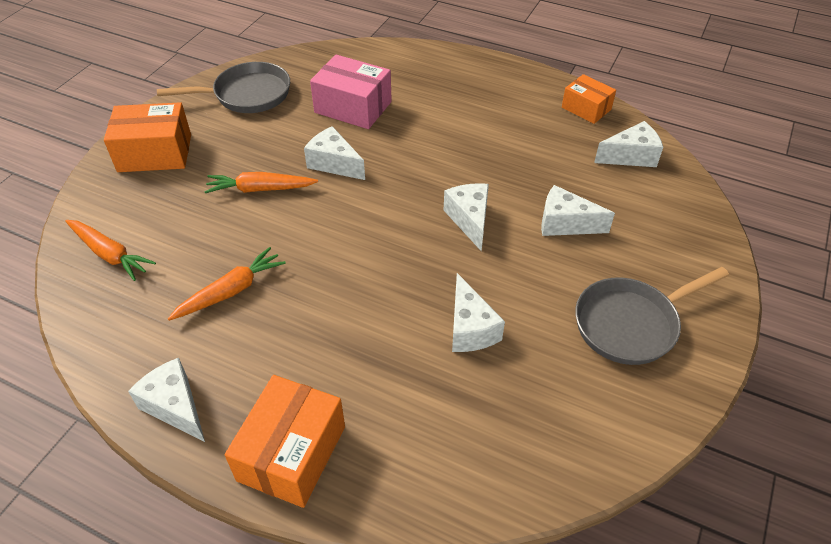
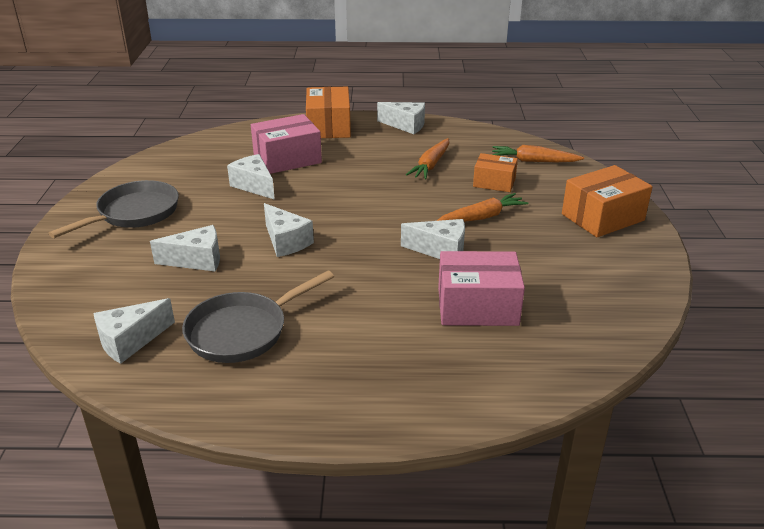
camera: 155 degrees right, 15 degrees down
(247, 95) = (601, 287): grey pan -> grey pan (242, 331)
(402, 377) = (287, 159): none -> pink box
(586, 108) = (192, 389): orange box -> orange box (494, 182)

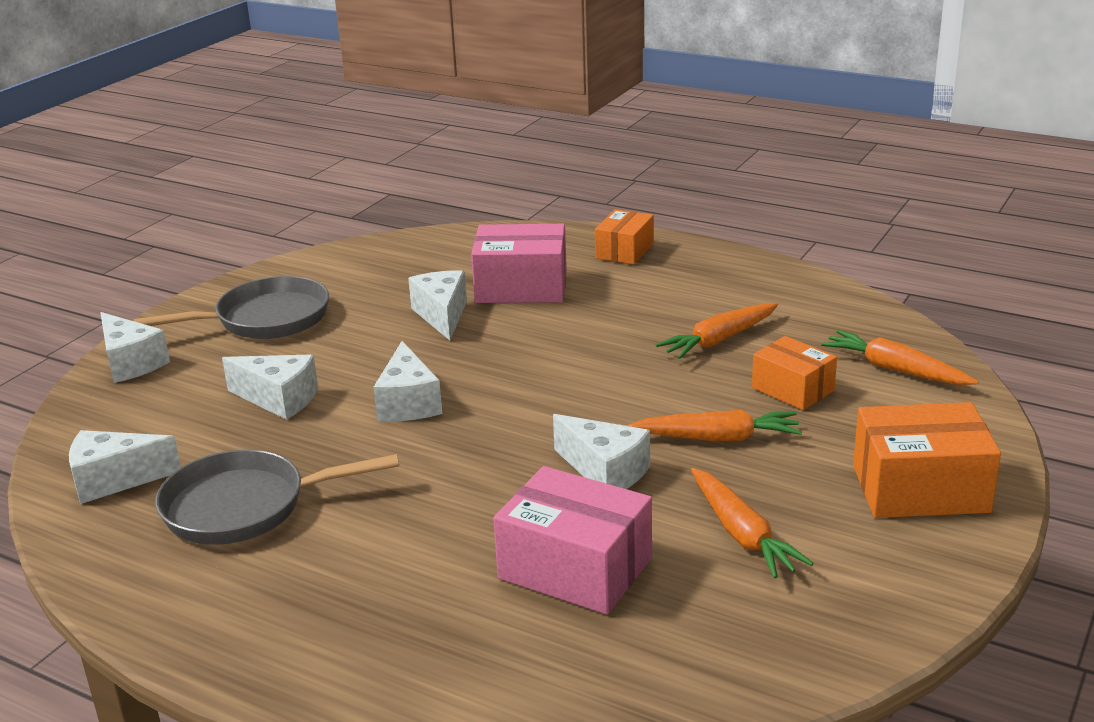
camera: 30 degrees right, 5 degrees down
(328, 127) = (624, 251): orange box -> orange box, size x0.63
(406, 125) = (742, 270): white cheese -> white cheese (131, 363)
(543, 263) = (742, 534): none -> orange carrot

